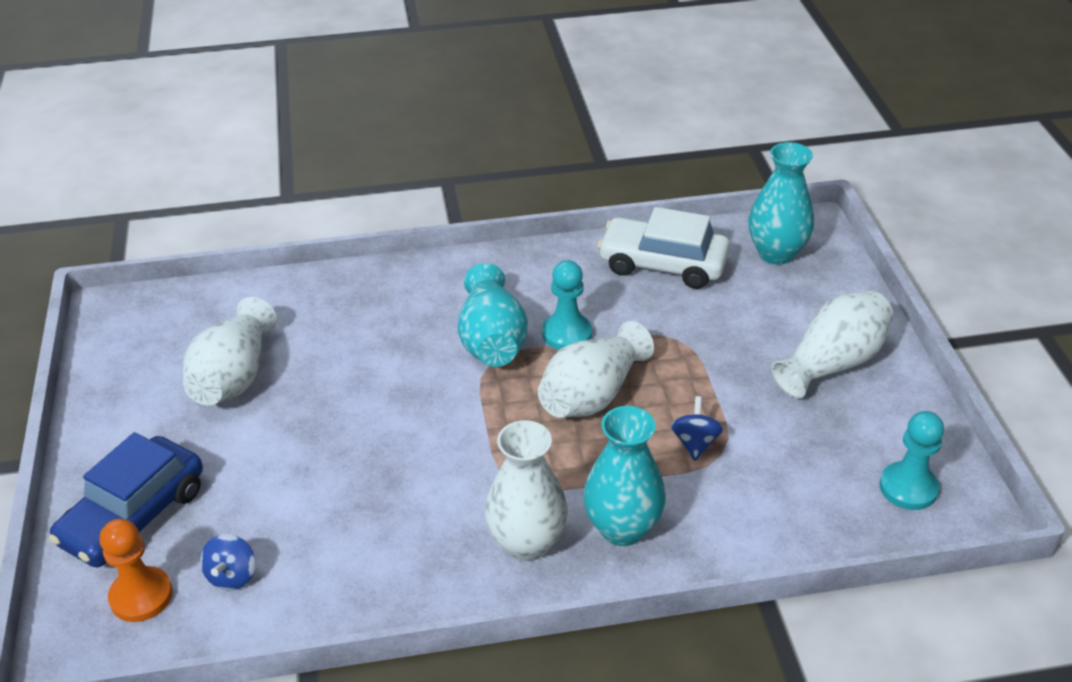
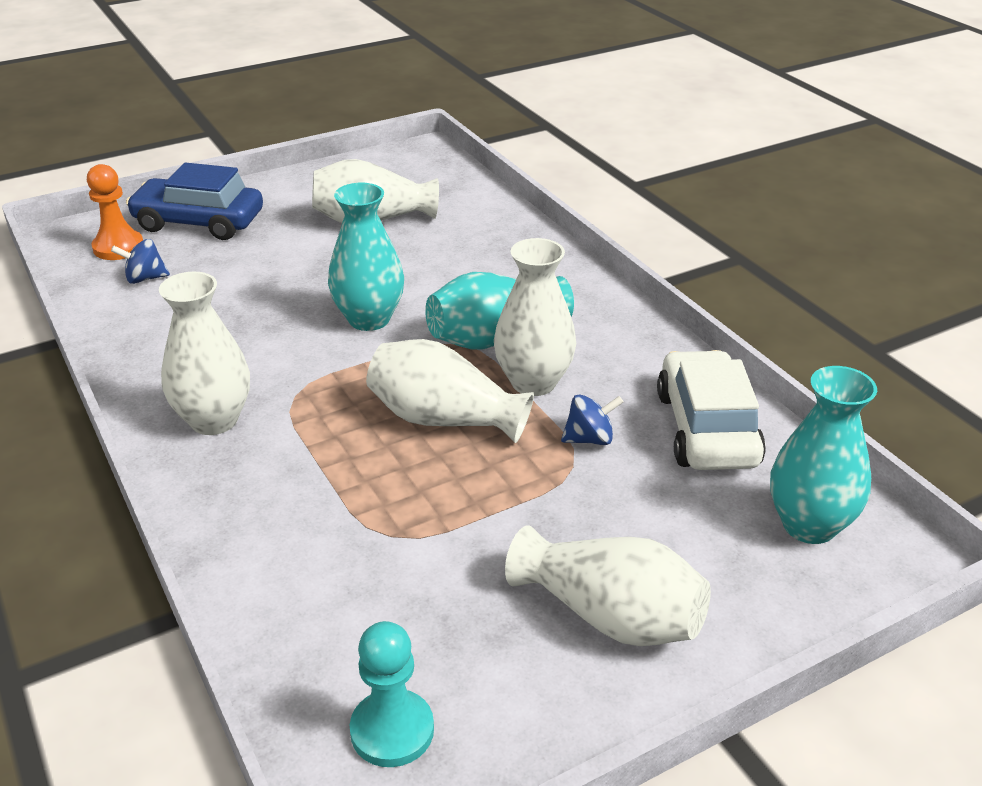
camera: 70 degrees right, 5 degrees down
(567, 334) = (533, 382): turquoise pawn -> white vase
(622, 528) = (249, 479): turquoise vase -> turquoise vase (369, 319)
(695, 443) = (399, 511): blue spinning top -> blue spinning top (589, 439)

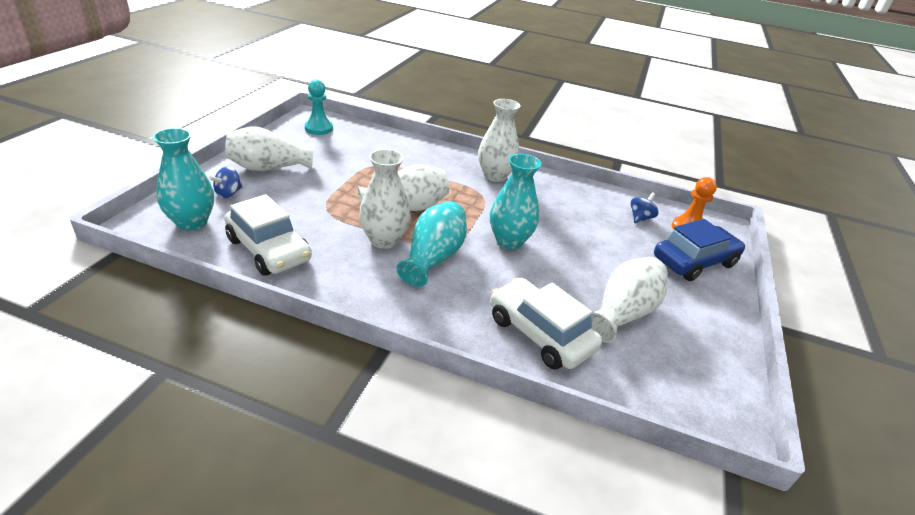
camera: 135 degrees right, 0 degrees up
(480, 237) = (540, 333): none -> white car
(589, 439) = (328, 223): blue spinning top -> blue spinning top (228, 193)

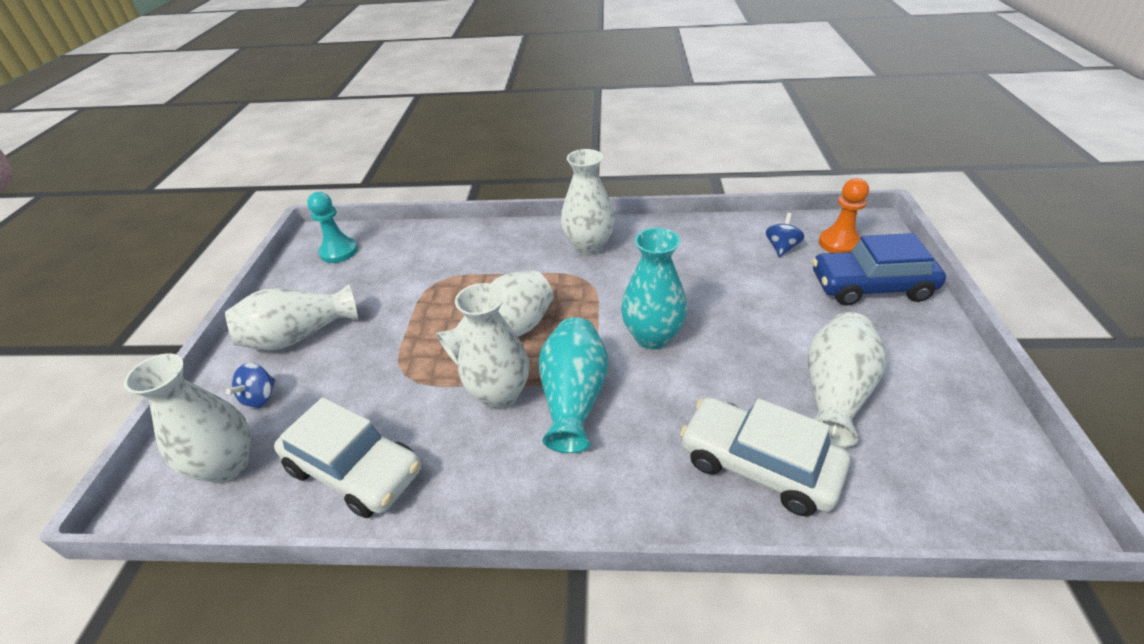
camera: 10 degrees left, 5 degrees up
(192, 222) = (227, 465): turquoise vase -> white vase
(694, 261) = (871, 286): blue car -> blue car turned 135 degrees counterclockwise

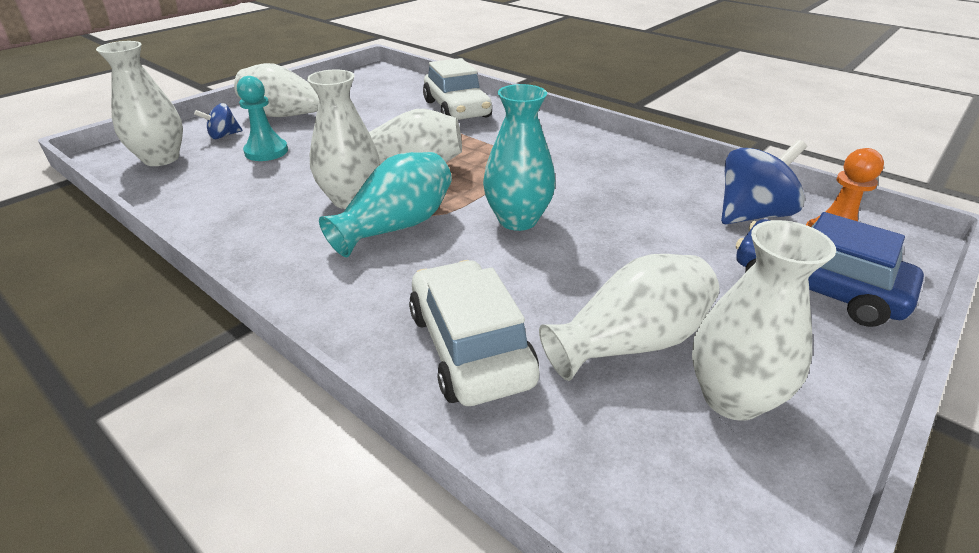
camera: 35 degrees right, 5 degrees down
(339, 252) = (376, 83): turquoise pawn -> turquoise pawn (266, 151)
(355, 470) = (211, 194): white car -> white car (457, 109)
(588, 247) = (557, 144): white vase -> white vase (732, 398)
(781, 248) = (751, 215): blue spinning top -> blue spinning top, size x1.83

